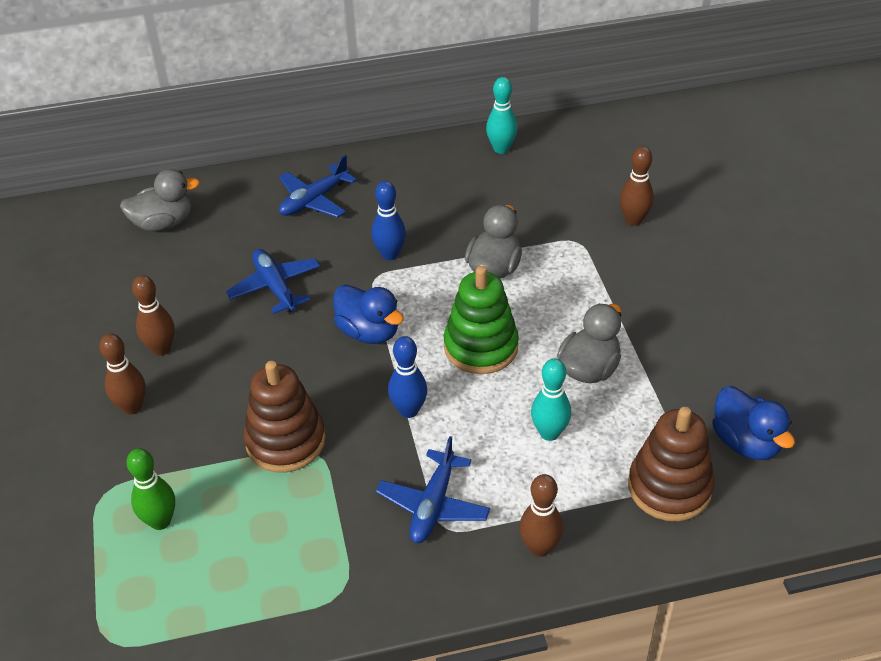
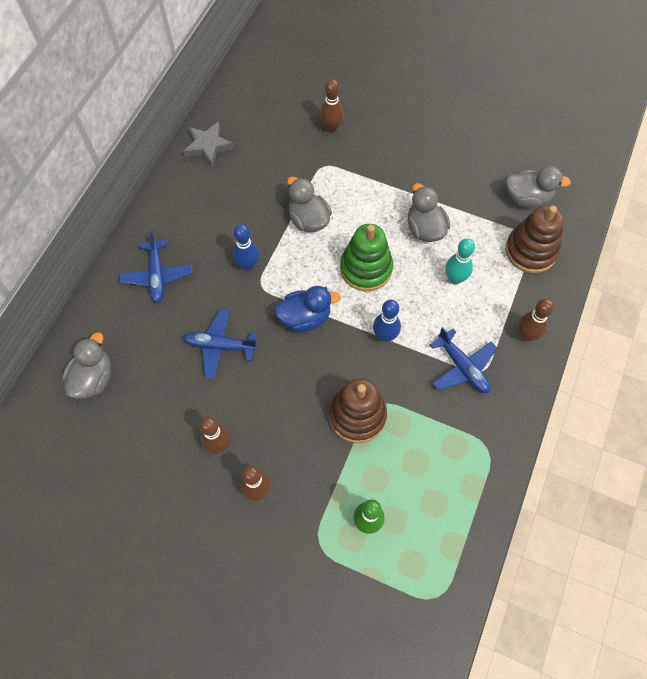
camera: 55 degrees left, 20 degrees up
(501, 149) = (208, 146): turquoise bowling pin -> grey star
(745, 442) = (527, 198): blue duck -> grey duck

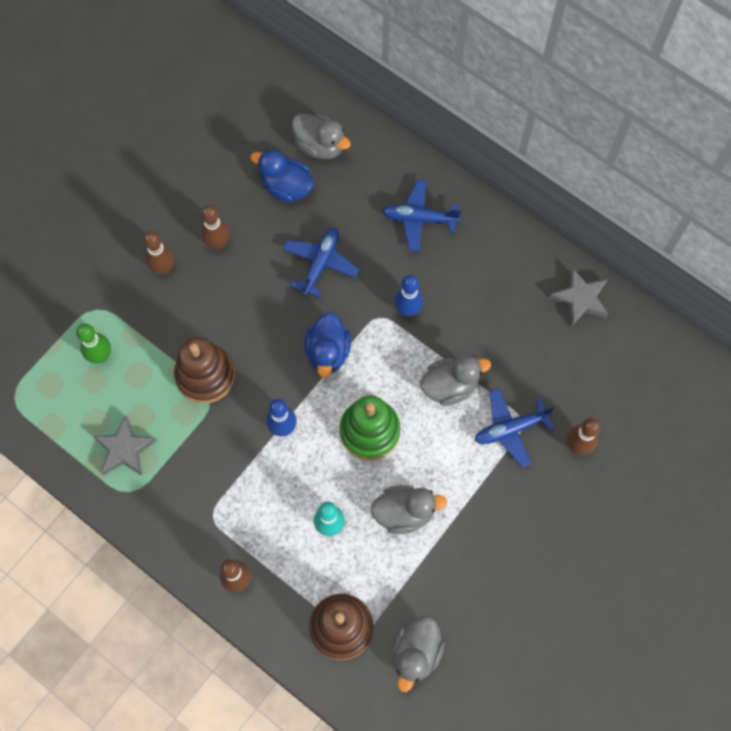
camera: 105 degrees right, 5 degrees up
(144, 397) = (286, 187): none -> blue duck
(451, 466) = (125, 449): none -> grey star
(462, 367) = (223, 496): blue plane -> blue plane (510, 429)

